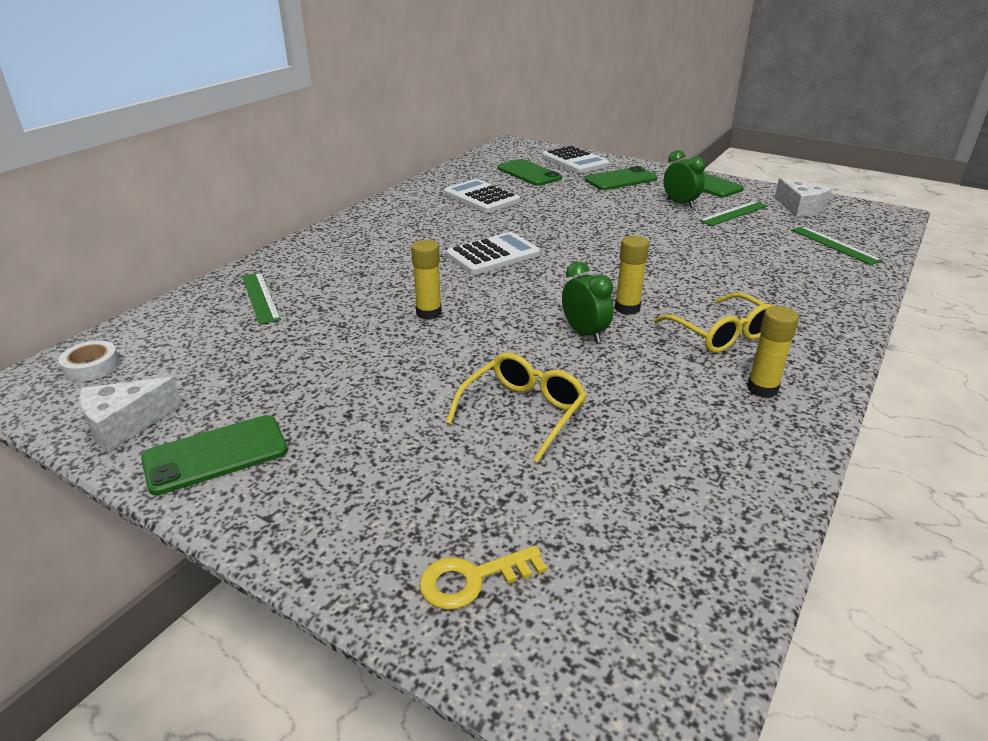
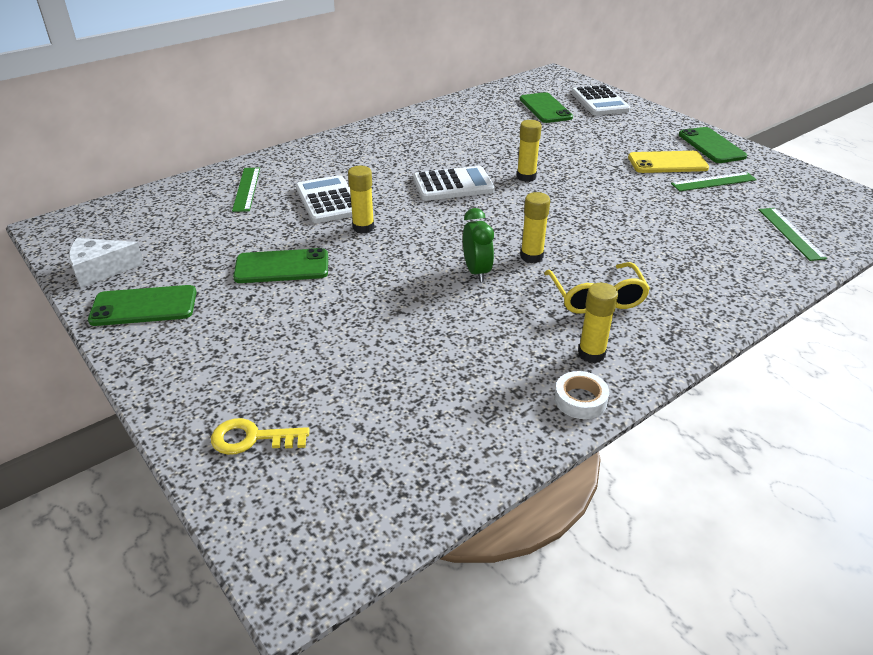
camera: 20 degrees right, 5 degrees up
(92, 367) = (103, 222): white tape -> white tape (580, 400)
(481, 197) = (484, 127): white calculator -> white calculator (328, 200)
(523, 412) = (377, 326): yellow glasses -> none
(560, 236) = (526, 177): none -> yellow glue stick
(620, 179) = (629, 128): green phone -> green phone (282, 267)
(680, 204) = (667, 163): green clock -> yellow phone
(799, 208) = (789, 187): white cheese -> none

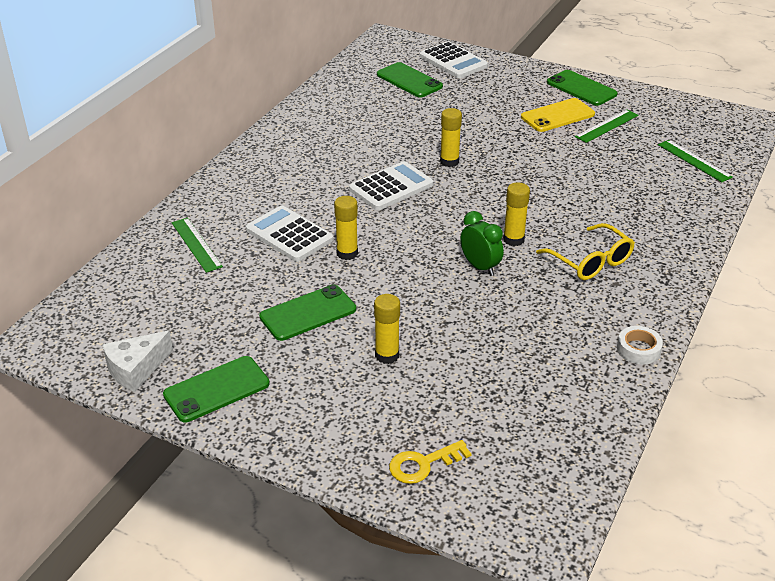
camera: 25 degrees left, 0 degrees up
(591, 354) = (620, 310): yellow glue stick -> yellow glue stick (387, 355)

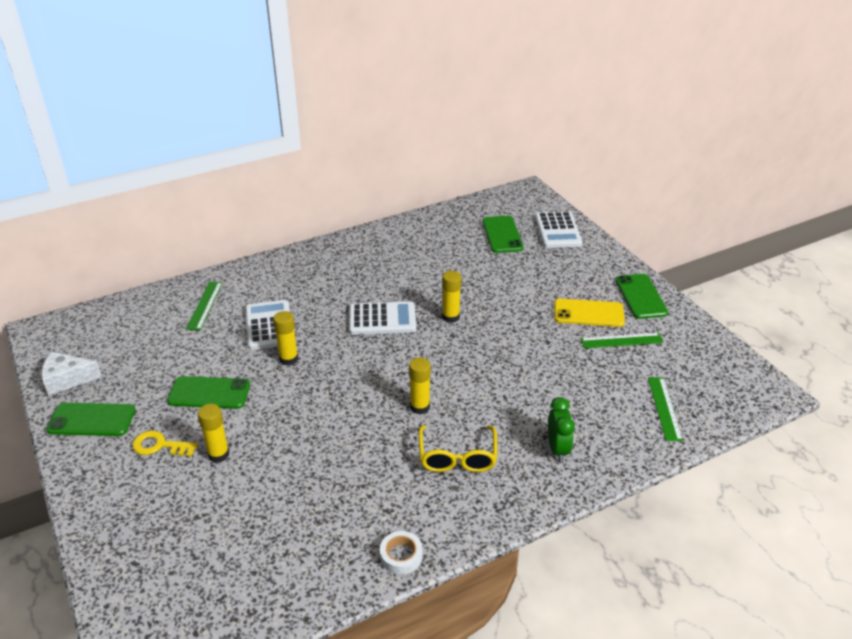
camera: 35 degrees right, 0 degrees up
(423, 464) = (139, 554): yellow key -> yellow key (159, 445)
(480, 267) = (367, 417): green clock -> green clock (557, 449)

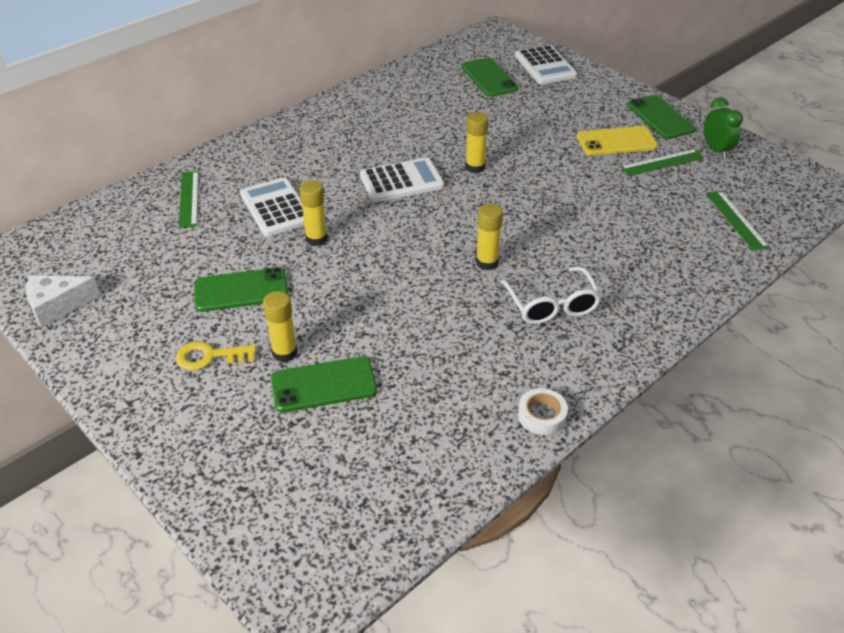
camera: 15 degrees left, 5 degrees up
(91, 420) = (111, 345): green phone -> green phone (324, 385)
(457, 457) = (552, 305): yellow glasses -> white glasses
(557, 449) = (651, 278): green clock -> green clock (716, 150)

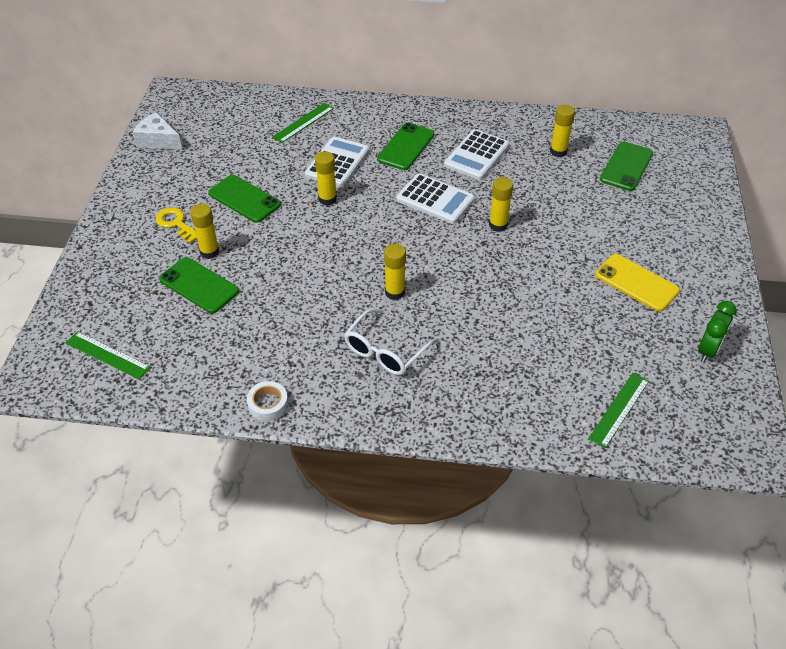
camera: 50 degrees right, 5 degrees up
(430, 95) = (558, 151): none -> yellow glue stick
(545, 66) = (689, 186): white calculator -> white calculator (476, 155)
(660, 117) = (710, 291): green phone -> green phone (406, 147)
(662, 162) = (643, 325): green ruler -> green ruler (107, 355)

